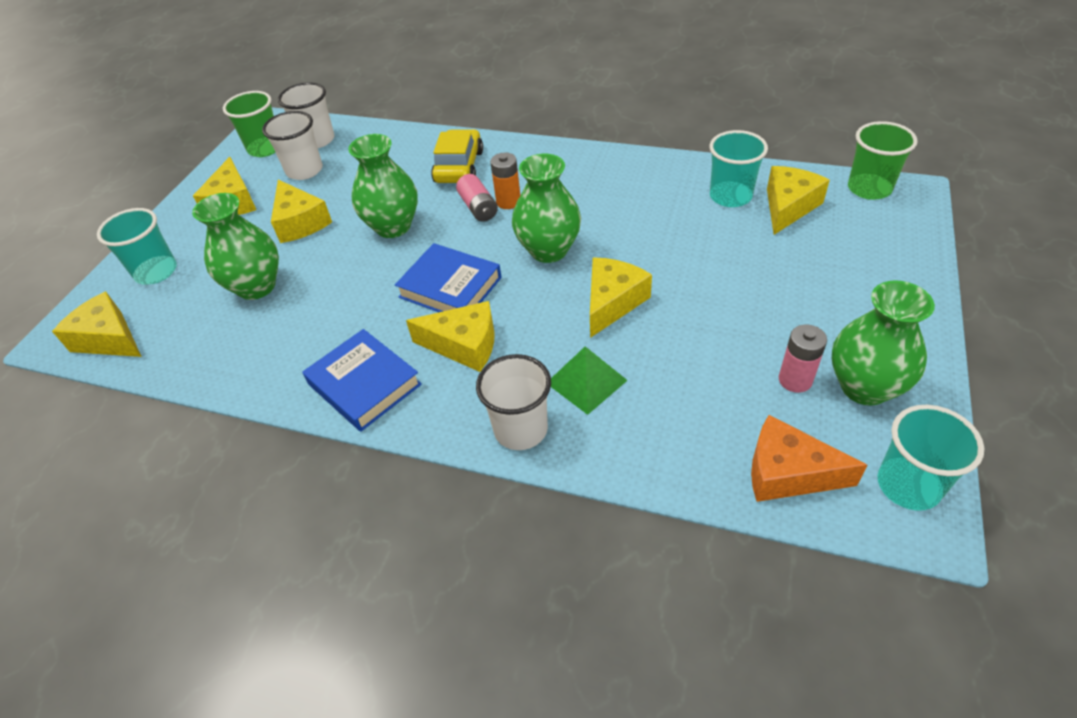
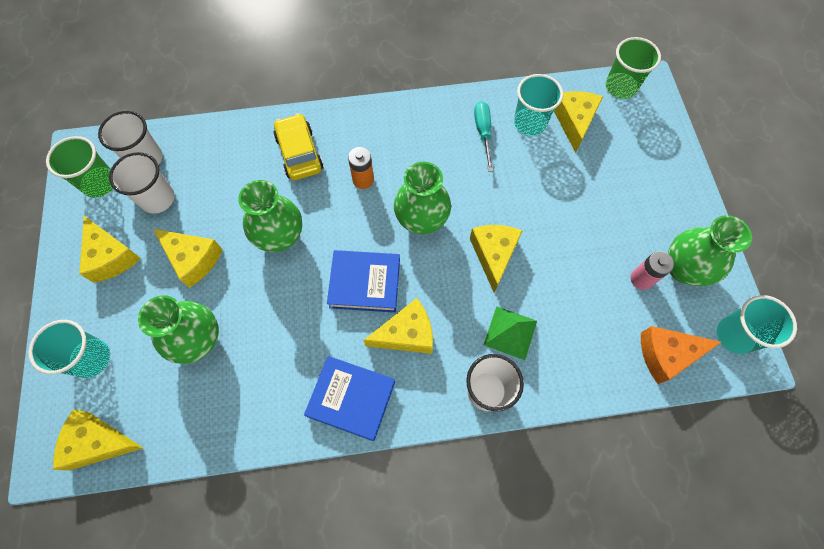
camera: 30 degrees left, 20 degrees up
(478, 207) = (341, 194): pink battery -> none
(668, 193) = (483, 133): none -> turquoise screwdriver

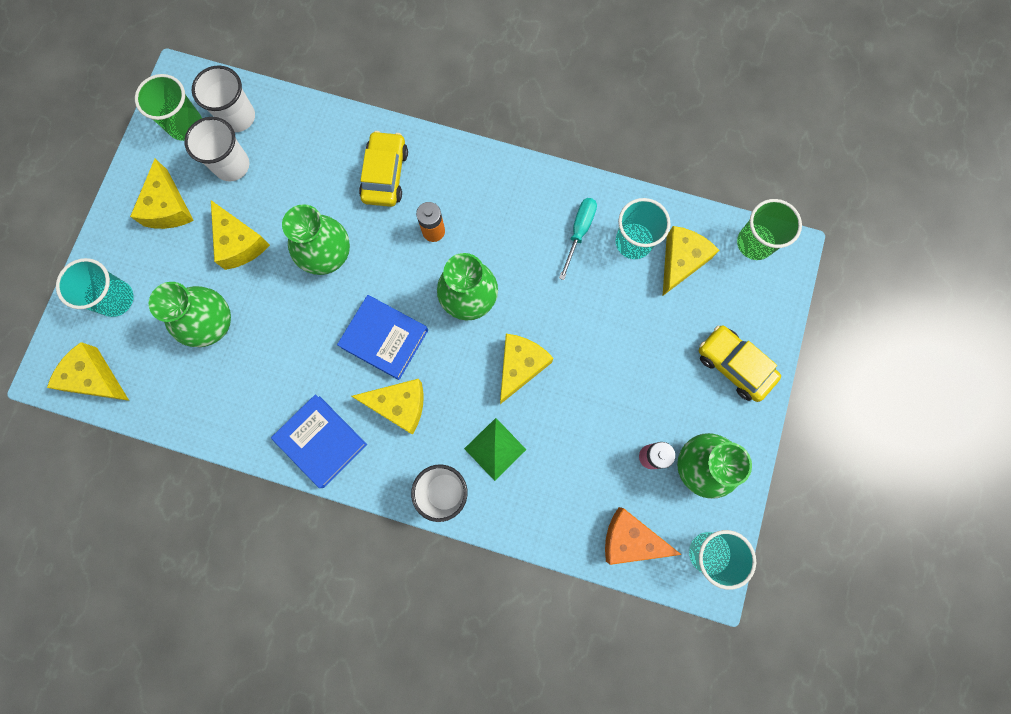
camera: 25 degrees right, 10 degrees up
(661, 180) = (734, 365): none -> yellow car

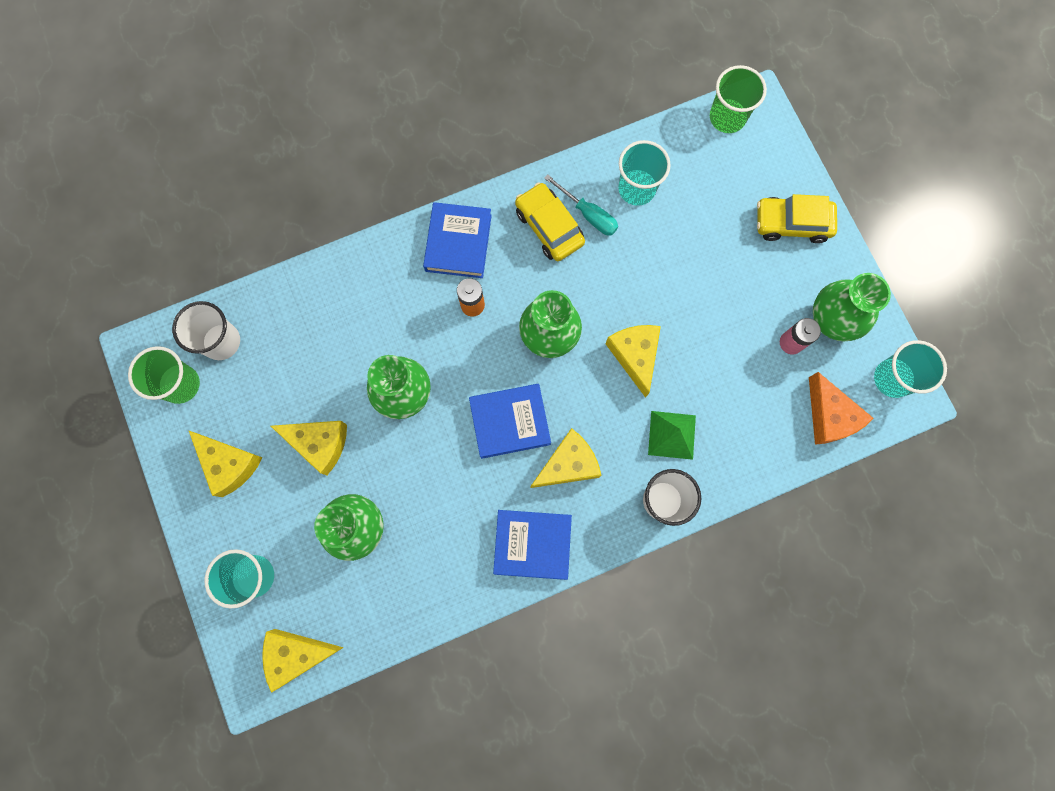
camera: 40 degrees left, 0 degrees up
(232, 165) = (253, 385): white cup -> none
(385, 175) = (392, 291): yellow car -> yellow car (549, 227)
(463, 178) = (458, 243): none -> blue book
(579, 232) = (588, 214): turquoise screwdriver -> turquoise screwdriver turned 150 degrees clockwise
(630, 539) = (829, 416): orange cheese -> orange cheese turned 90 degrees counterclockwise
(681, 261) = (685, 175): yellow cheese -> none

